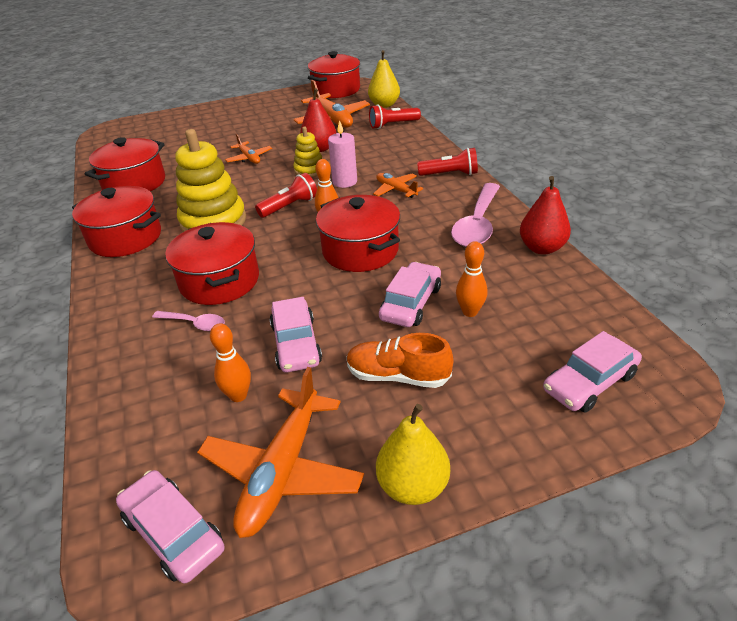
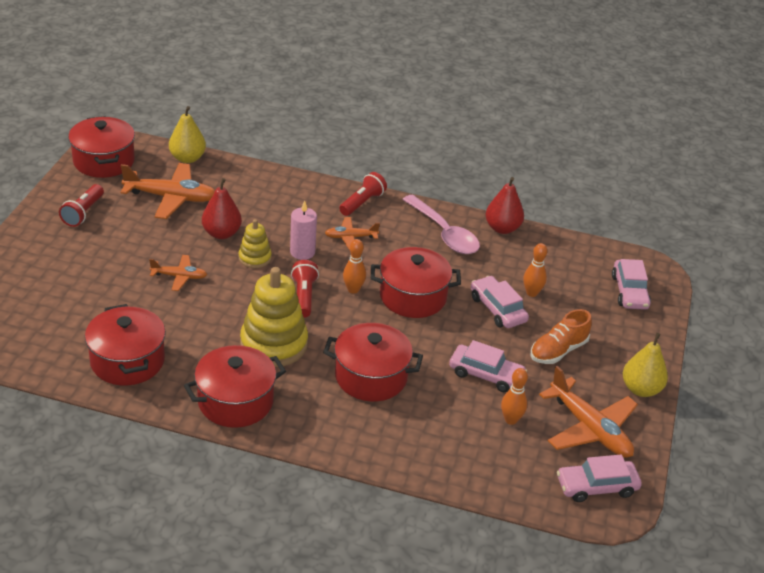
camera: 60 degrees left, 0 degrees up
(195, 324) = (412, 409): pink spoon -> none
(393, 125) = (236, 177): red flashlight -> red flashlight (83, 213)

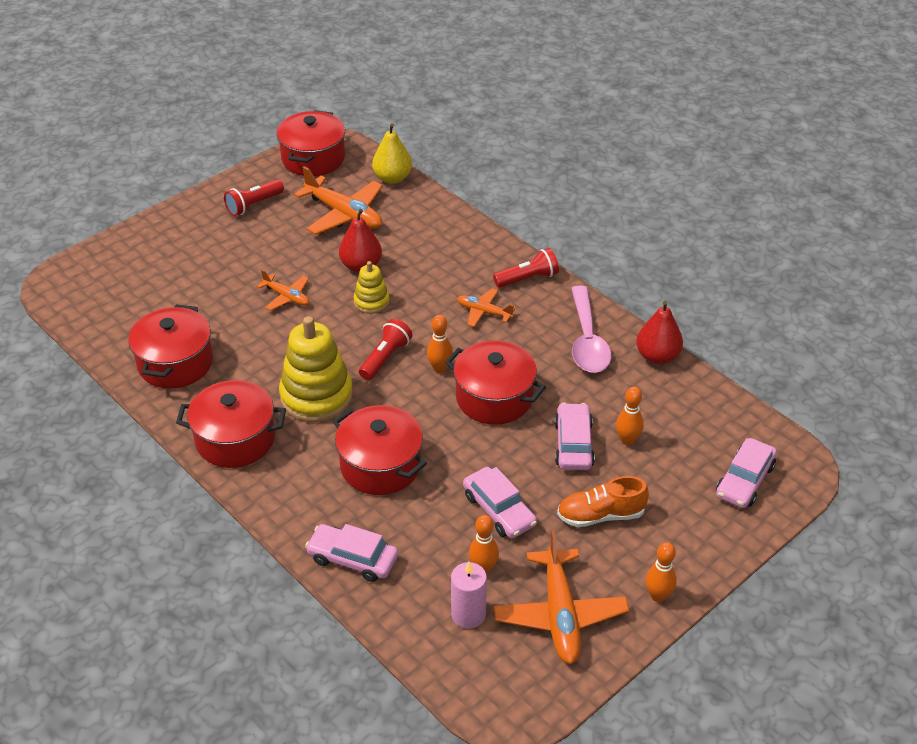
camera: 35 degrees right, 5 degrees up
(302, 252) = (422, 311): pink candle -> pink candle (468, 614)
(596, 486) = (512, 679): pink car -> pink car (352, 559)
(641, 389) = (658, 596): yellow pear -> orange bowling pin

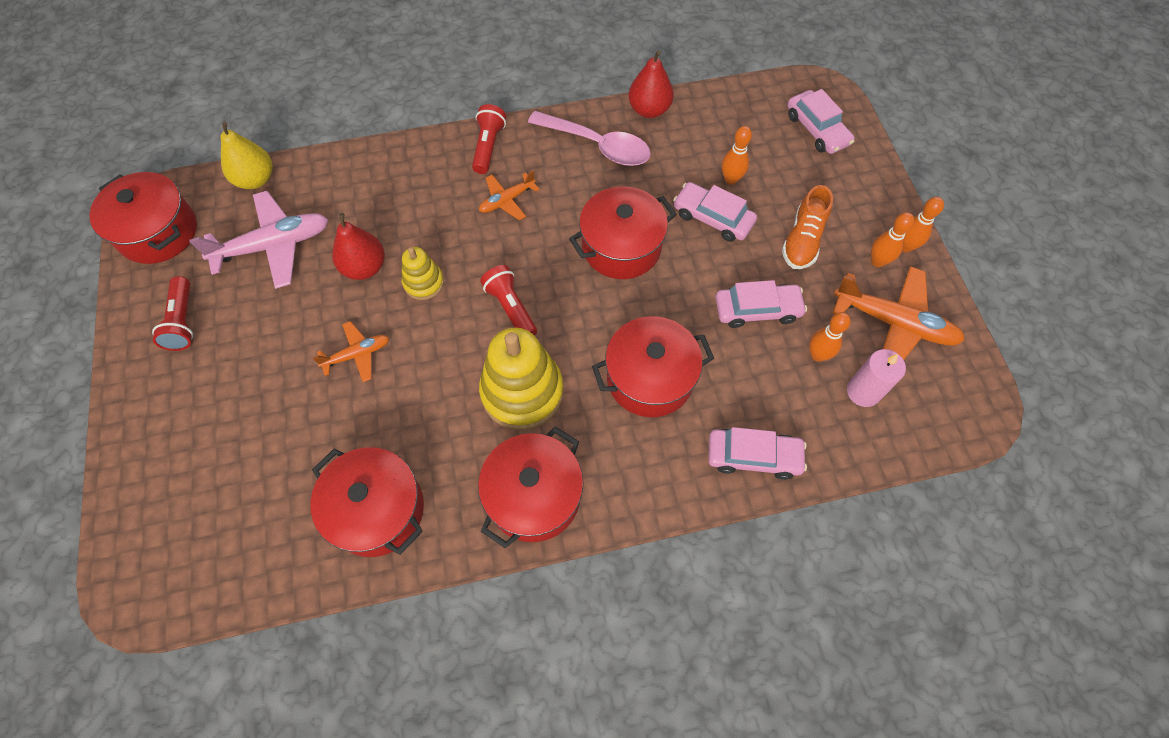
camera: 60 degrees left, 20 degrees up
(344, 214) = (274, 246): orange plane -> pink plane
(352, 559) = (753, 456): pink car -> pink car turned 135 degrees counterclockwise
(440, 368) = (555, 270): orange bowling pin -> orange bowling pin (877, 261)

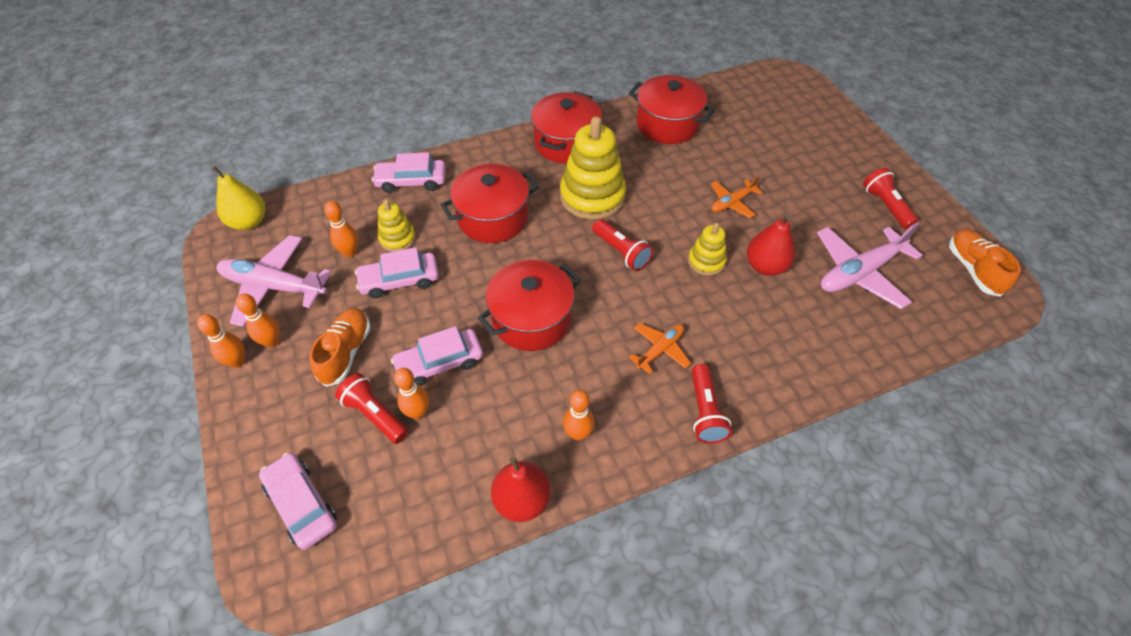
camera: 170 degrees right, 10 degrees down
(158, 232) = (973, 269): red pot -> orange shoe
(256, 179) = (928, 333): yellow pear -> yellow pear (249, 222)
(597, 145) = (578, 434): pink spoon -> orange bowling pin
(712, 218) = (439, 363): pink car -> pink car turned 135 degrees clockwise
(764, 366) = (397, 238): none -> yellow stacking toy
(768, 183) = (375, 414): none -> red flashlight
(863, 392) = (317, 231): pink candle -> none
(894, 323) = (274, 286): orange plane -> pink plane

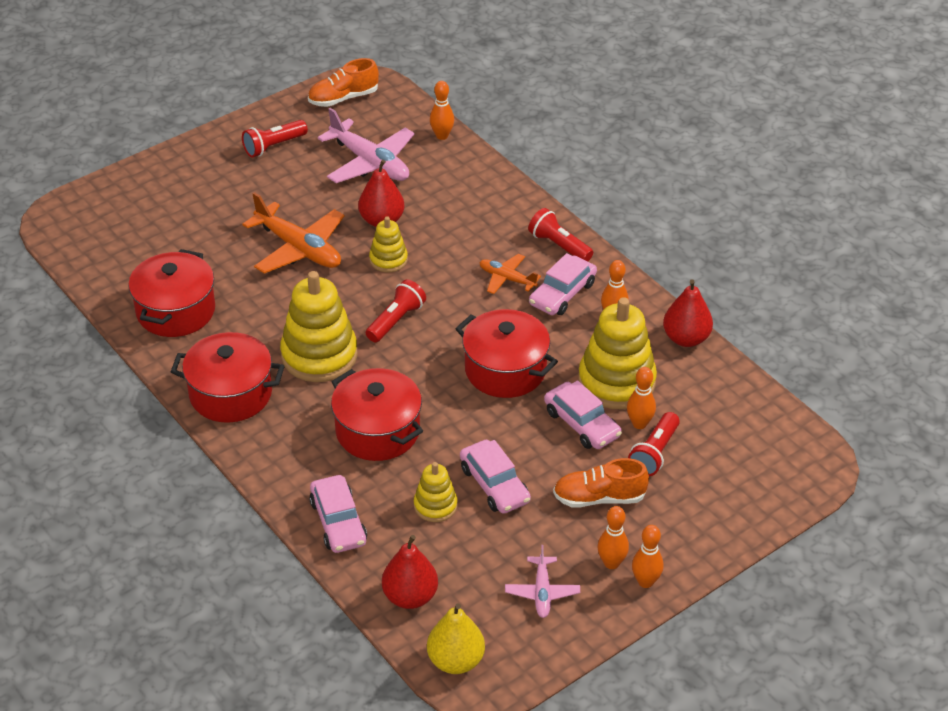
camera: 105 degrees left, 10 degrees down
(274, 286) = (542, 592): pink plane -> pink plane, size x0.55
(301, 504) = (756, 474): pink car -> pink car (562, 294)
(320, 208) = (410, 597): none -> red pear
(350, 252) = (470, 541): orange bowling pin -> orange bowling pin (442, 136)
(482, 409) = (616, 382): none -> yellow stacking toy
(704, 411) = (559, 246): red flashlight -> red flashlight turned 120 degrees counterclockwise
(732, 203) = (299, 248): orange plane -> orange plane, size x1.82

